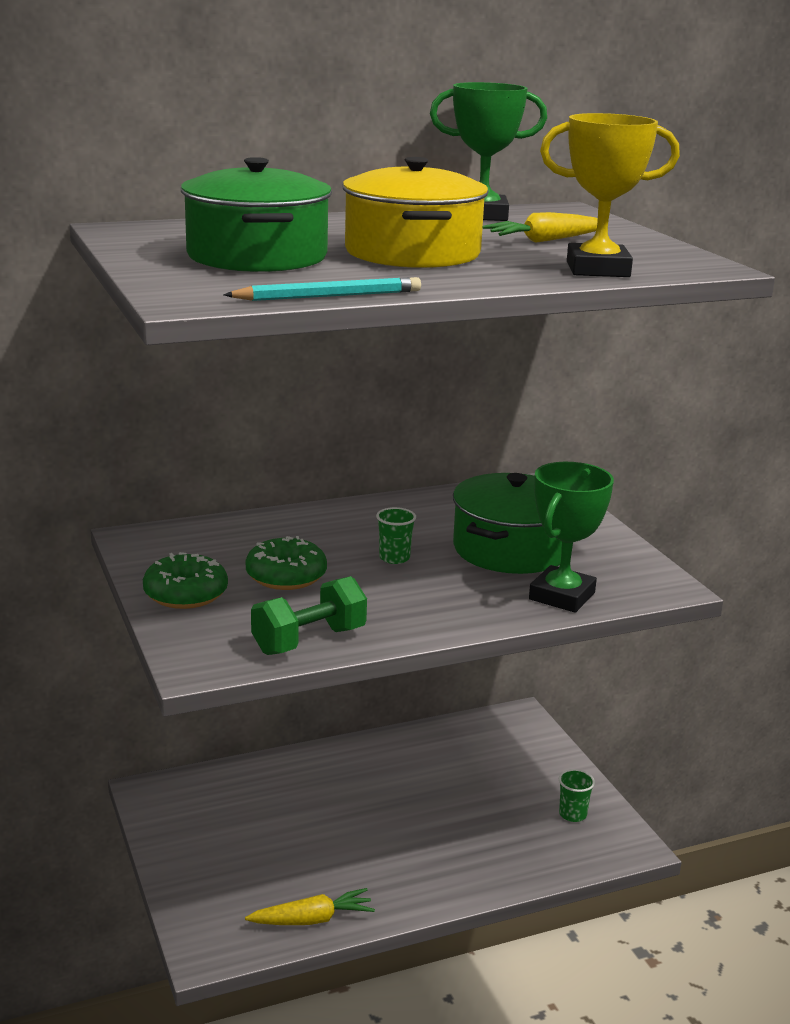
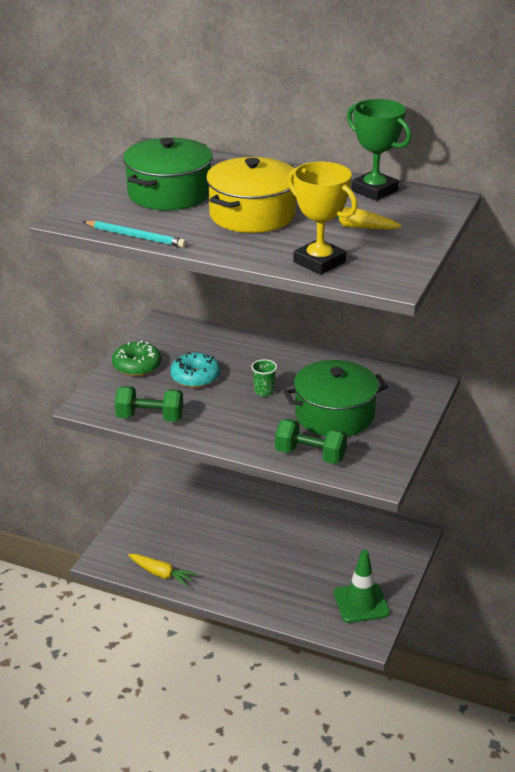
camera: 45 degrees right, 10 degrees up
(286, 576) = (195, 377): green donut -> turquoise donut
(561, 596) = (310, 455): green trophy -> green dumbbell
(572, 814) = (361, 603): green cup -> green traffic cone

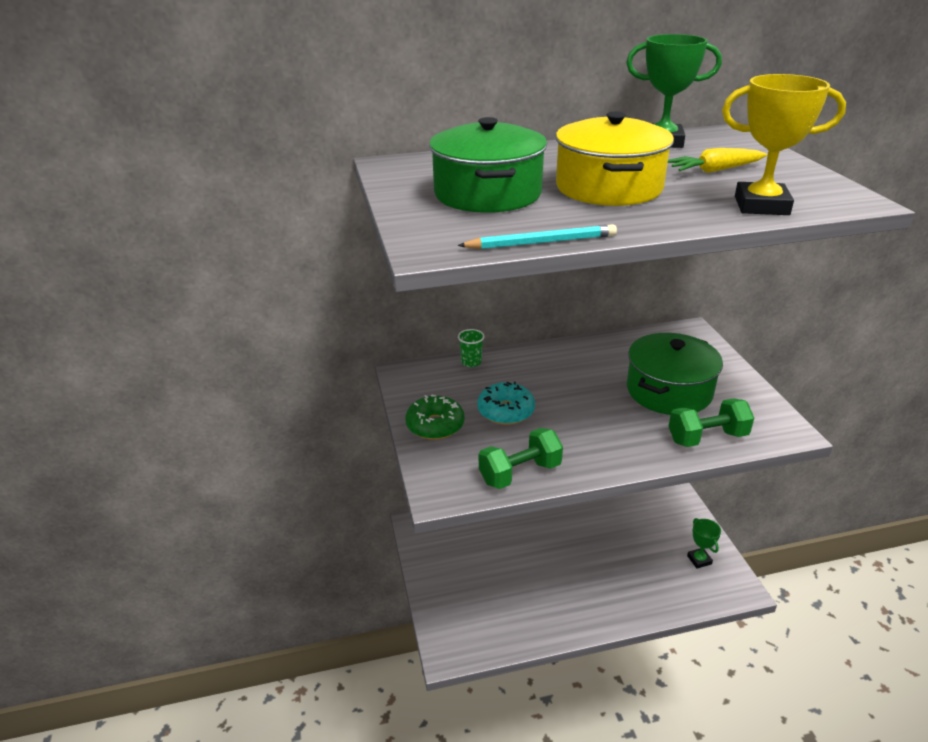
camera: 35 degrees left, 0 degrees up
(161, 574) = (518, 633): yellow carrot -> none
(264, 391) = (583, 396): green cup -> green cup (471, 362)
(361, 603) = (699, 560): green traffic cone -> green trophy

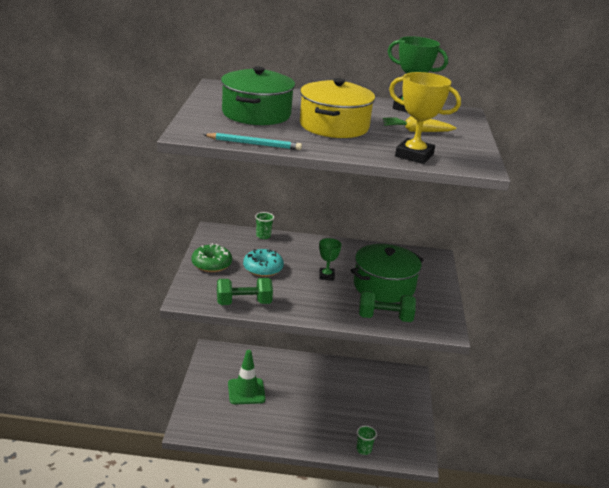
camera: 15 degrees right, 5 degrees down
(491, 568) = (246, 391): none -> green traffic cone
(675, 600) = (363, 450): none -> green cup
(699, 560) = (400, 432): green trophy -> green trophy (326, 276)

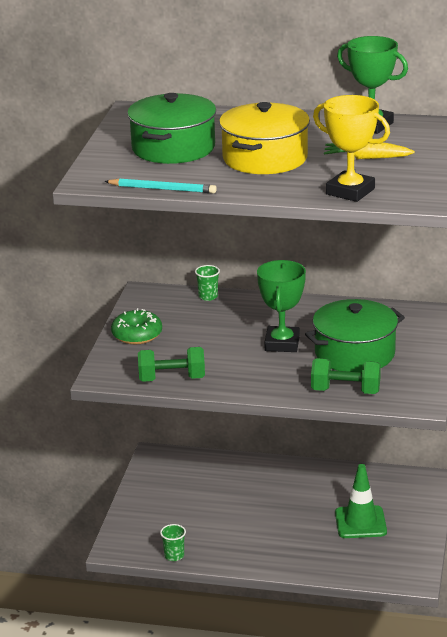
camera: 10 degrees right, 0 degrees up
(246, 391) = (197, 504): green traffic cone -> green traffic cone (360, 522)
(263, 268) = (201, 337): turquoise donut -> none
(326, 276) = (282, 343): green trophy -> green trophy, size x1.70
(363, 450) = (344, 569): green cup -> green cup (174, 556)

